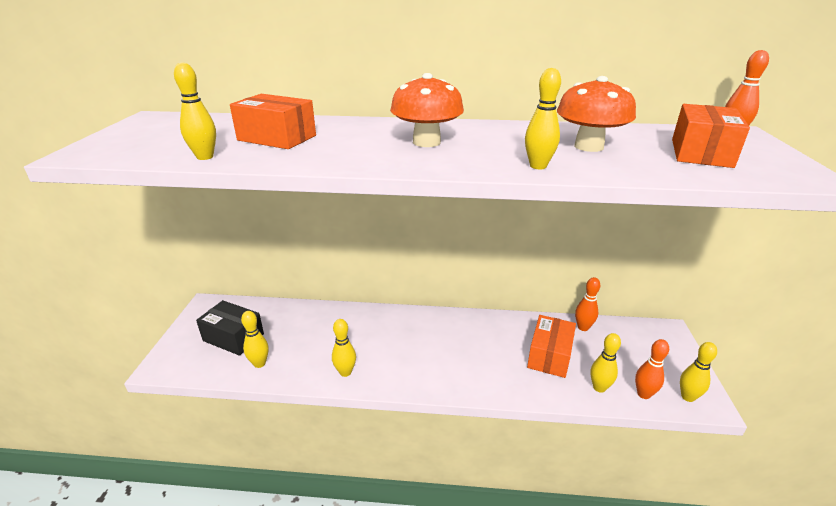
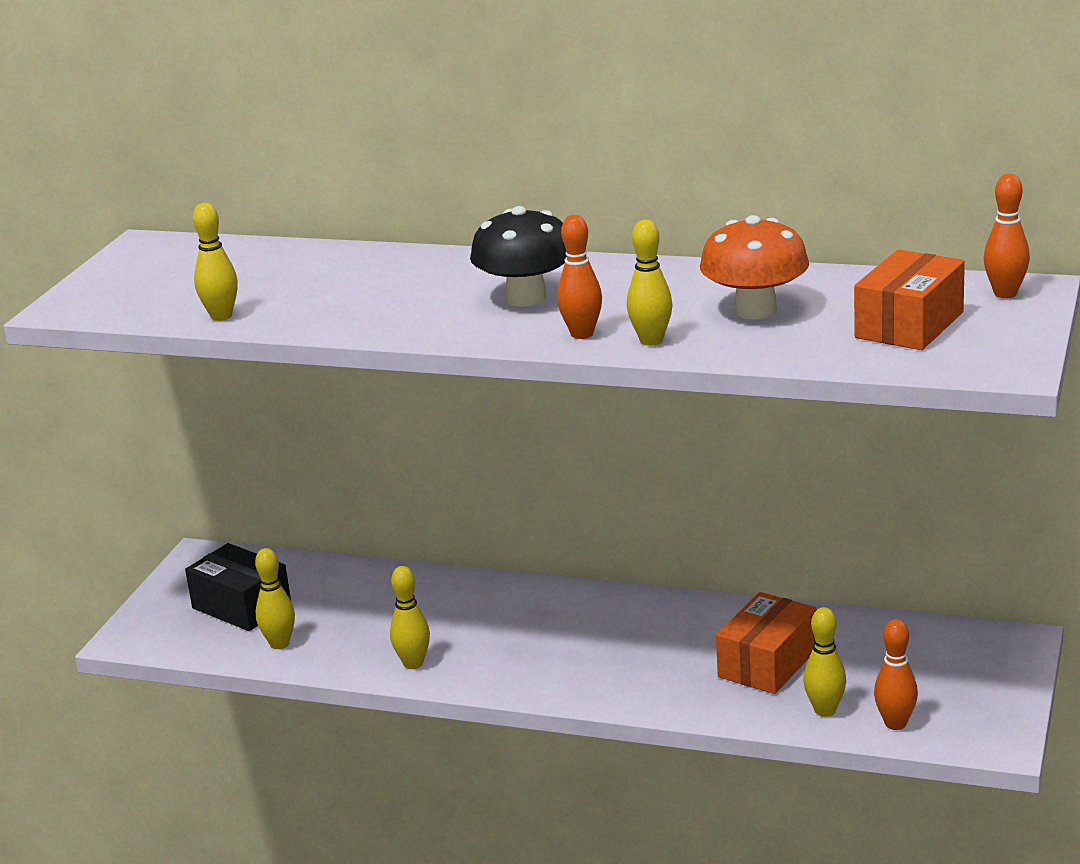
camera: 15 degrees right, 5 degrees down
(277, 138) = (319, 286): orange box -> none
(426, 142) = (526, 298): orange mushroom -> black mushroom
(583, 327) = (856, 627): orange bowling pin -> orange bowling pin (582, 334)
(687, 397) = (969, 732): yellow bowling pin -> none

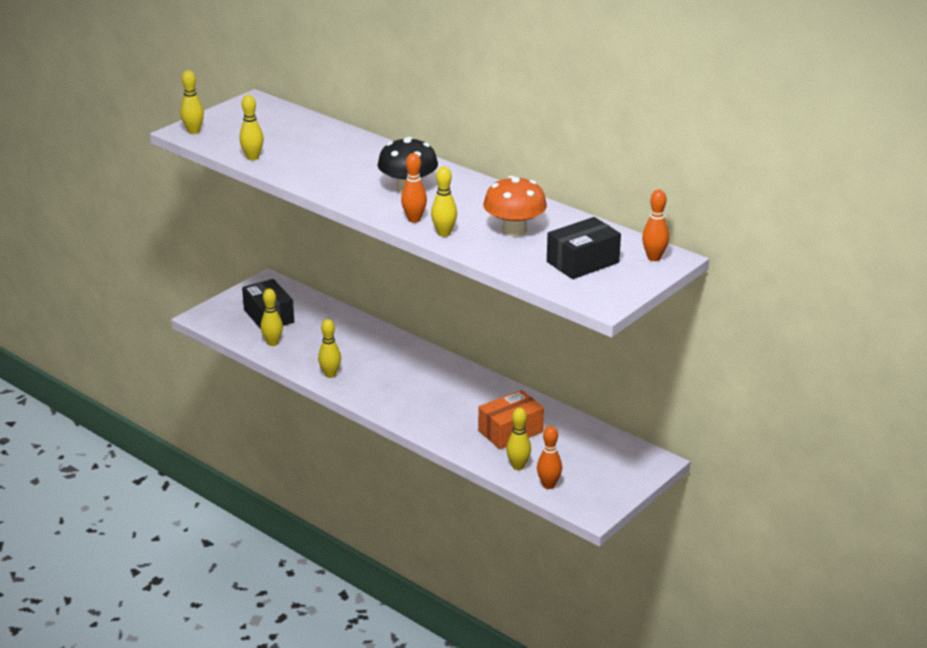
camera: 20 degrees right, 5 degrees up
(81, 305) = (193, 131): none -> yellow bowling pin
(909, 325) = (582, 262): orange box -> black box

